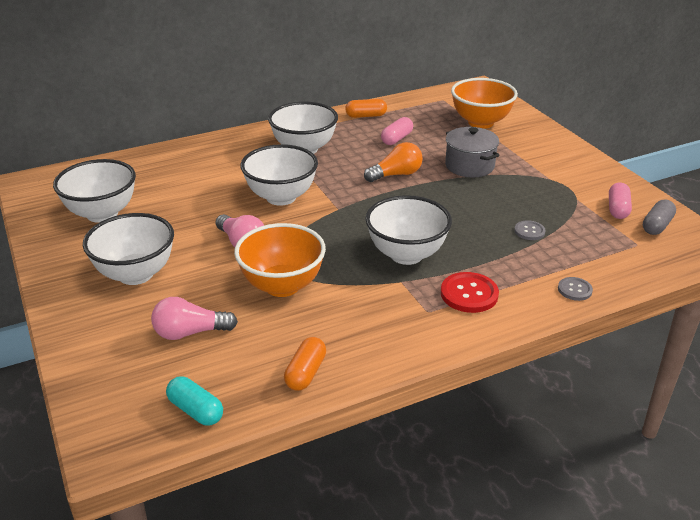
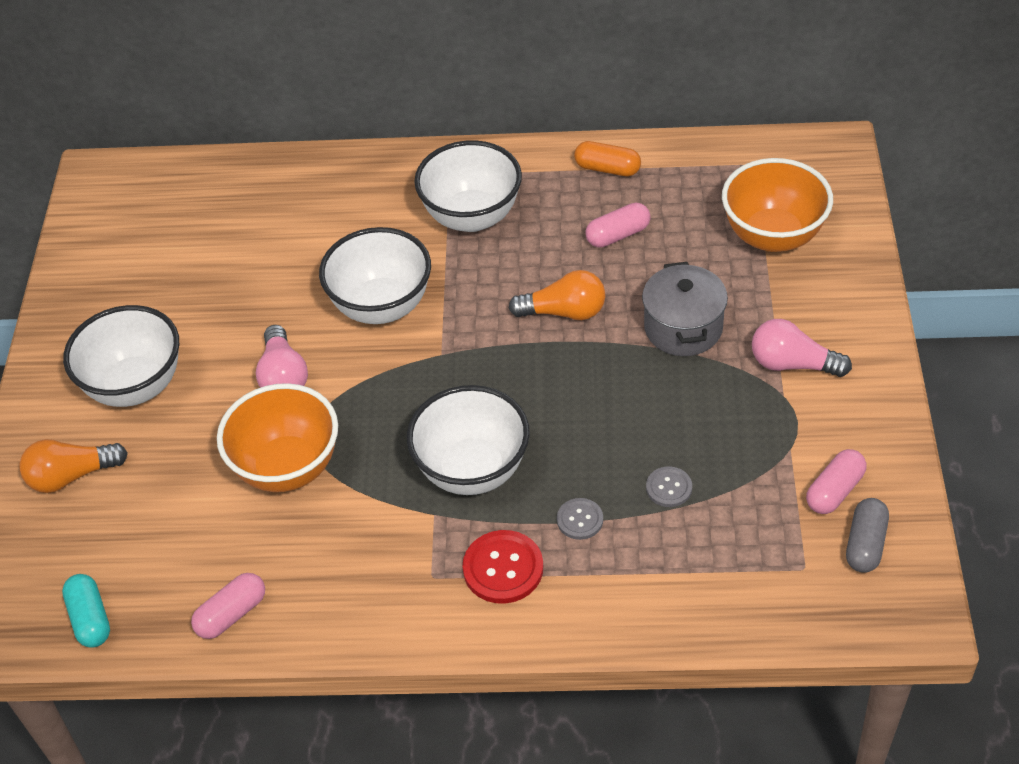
camera: 30 degrees right, 15 degrees up
(102, 214) = (150, 264): white bowl -> none
(120, 334) = (72, 476): none -> orange light bulb
(190, 332) = (144, 503): pink light bulb -> pink light bulb (792, 364)
(306, 373) = (232, 614): orange capsule -> pink capsule
(574, 290) = (646, 614): grey button -> grey button (580, 520)
(657, 226) = (865, 544): grey capsule -> grey capsule turned 45 degrees counterclockwise

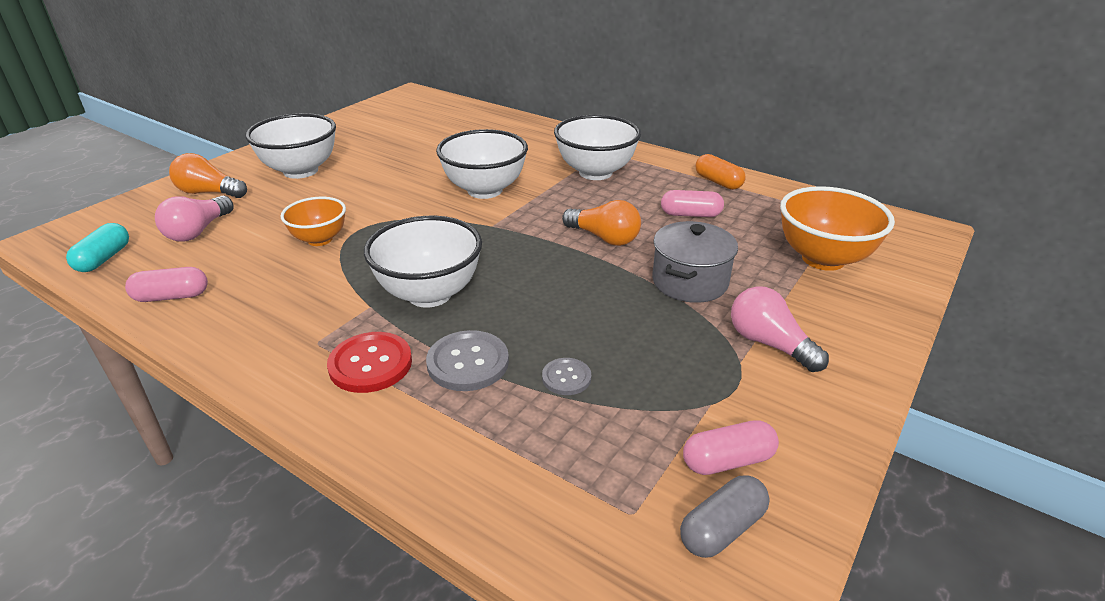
camera: 30 degrees right, 15 degrees down
(283, 376) = (382, 198): pink light bulb -> pink light bulb (198, 231)
(287, 468) = (320, 239): orange bowl -> orange bowl, size x0.62
(580, 520) = (468, 363): grey button -> grey button, size x1.70

